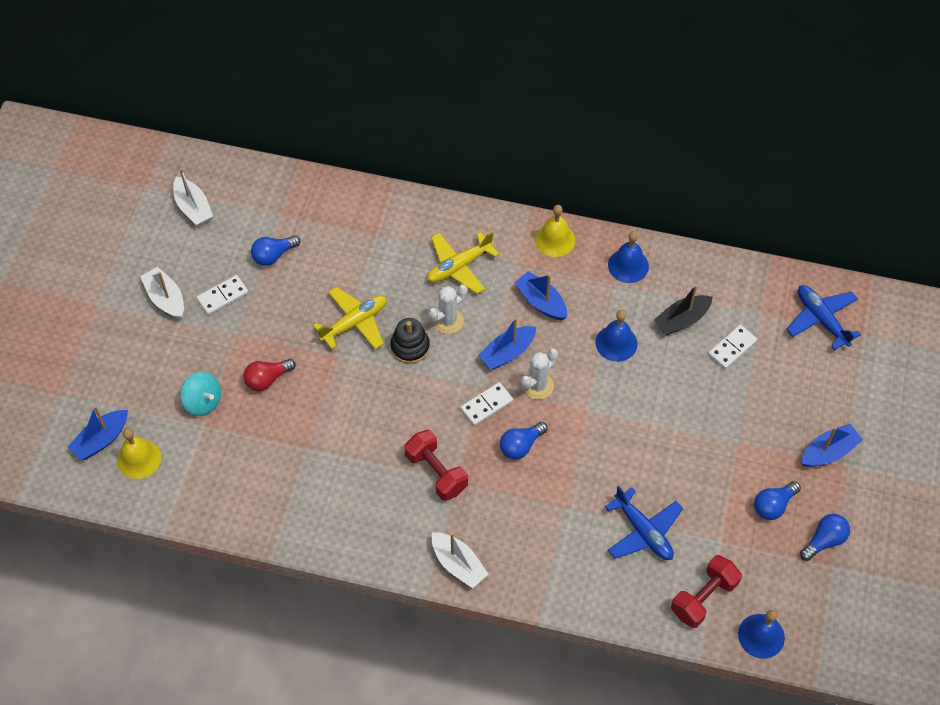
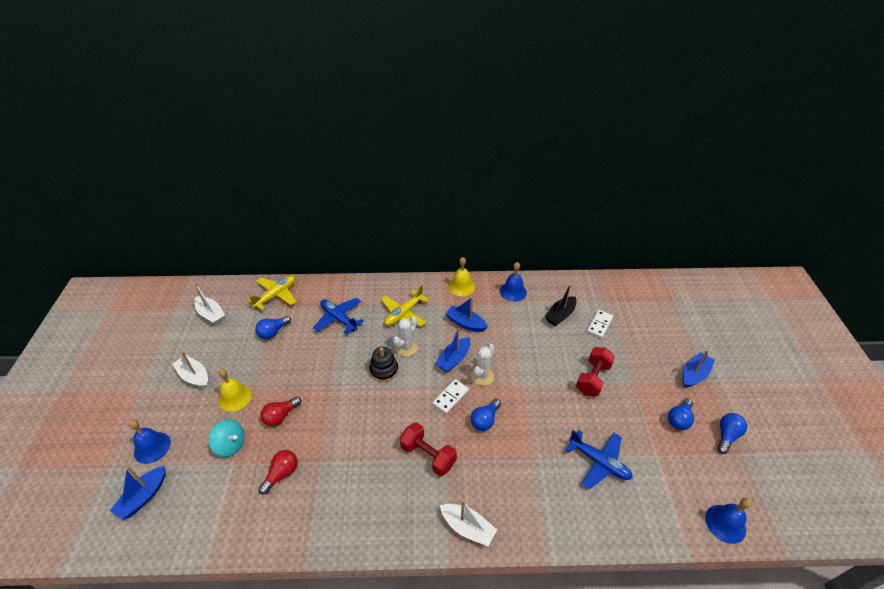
camera: 15 degrees left, 15 degrees down
(139, 459) = (178, 505): yellow bell -> yellow bell (235, 397)
(222, 296) = (238, 366): white domino -> none
(259, 452) = (282, 474): none -> red light bulb
(354, 323) = (340, 363): yellow plane -> yellow plane (276, 295)
(616, 343) = (524, 337): blue bell -> blue bell (152, 447)
(703, 598) = (667, 503): red dumbbell -> red dumbbell (593, 379)
(821, 319) = (644, 297): blue plane -> blue plane (339, 318)

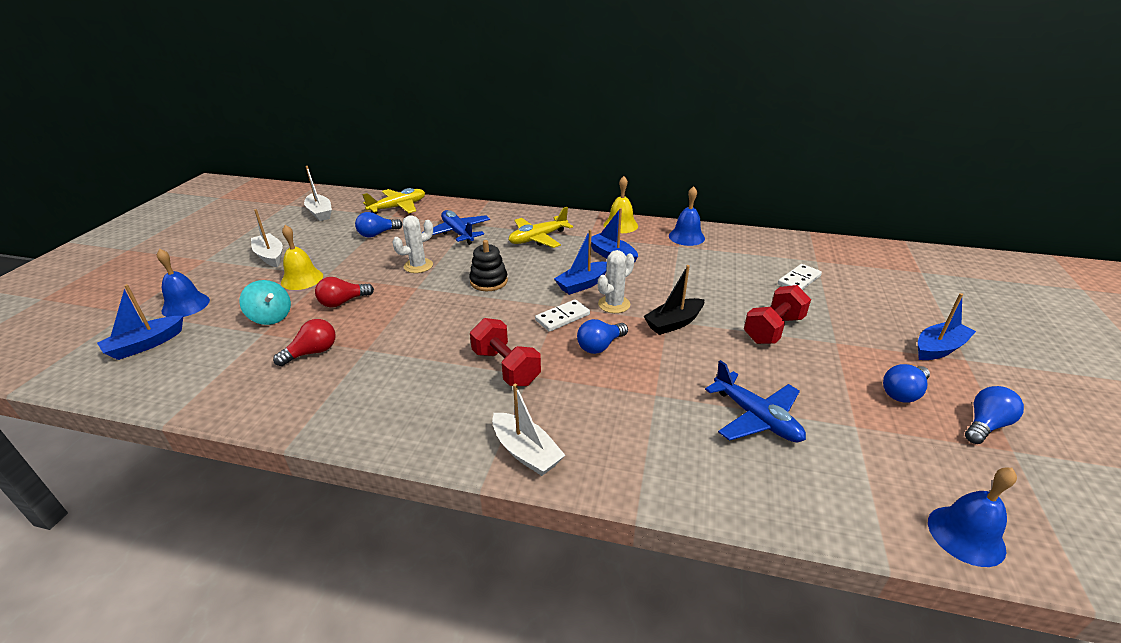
camera: 15 degrees right, 10 degrees down
(406, 348) = (526, 266): white cactus -> white cactus (418, 266)
(560, 315) = (744, 264): black boat -> black boat (674, 323)

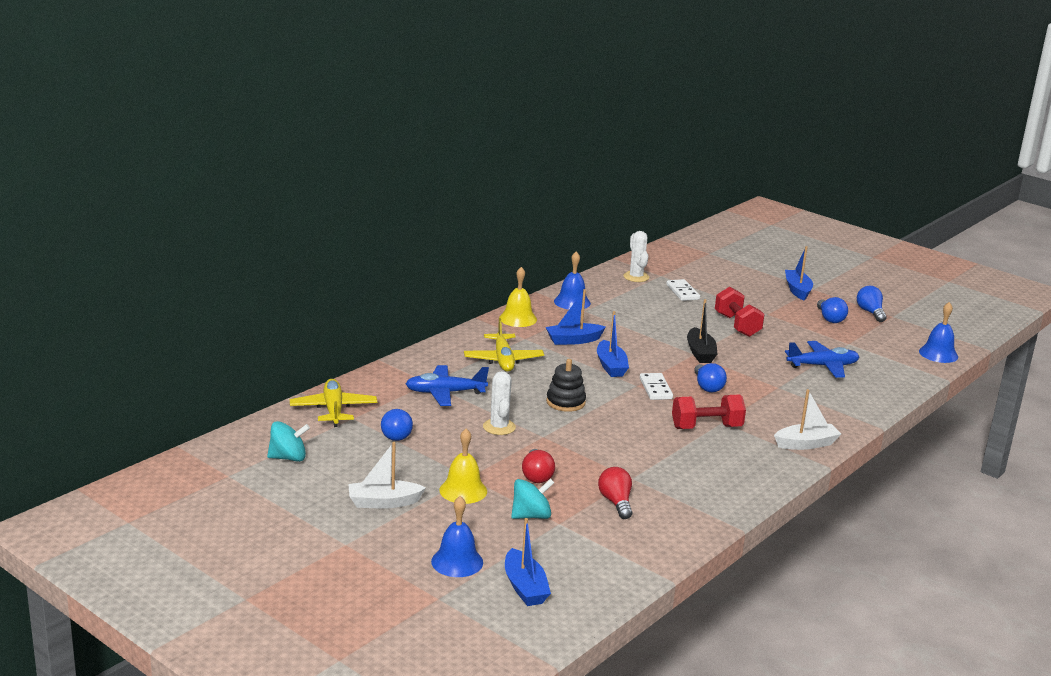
camera: 65 degrees left, 10 degrees down
(320, 213) = (288, 458): white boat -> turquoise spinning top
(614, 304) = (654, 364): white cactus -> white cactus (636, 277)

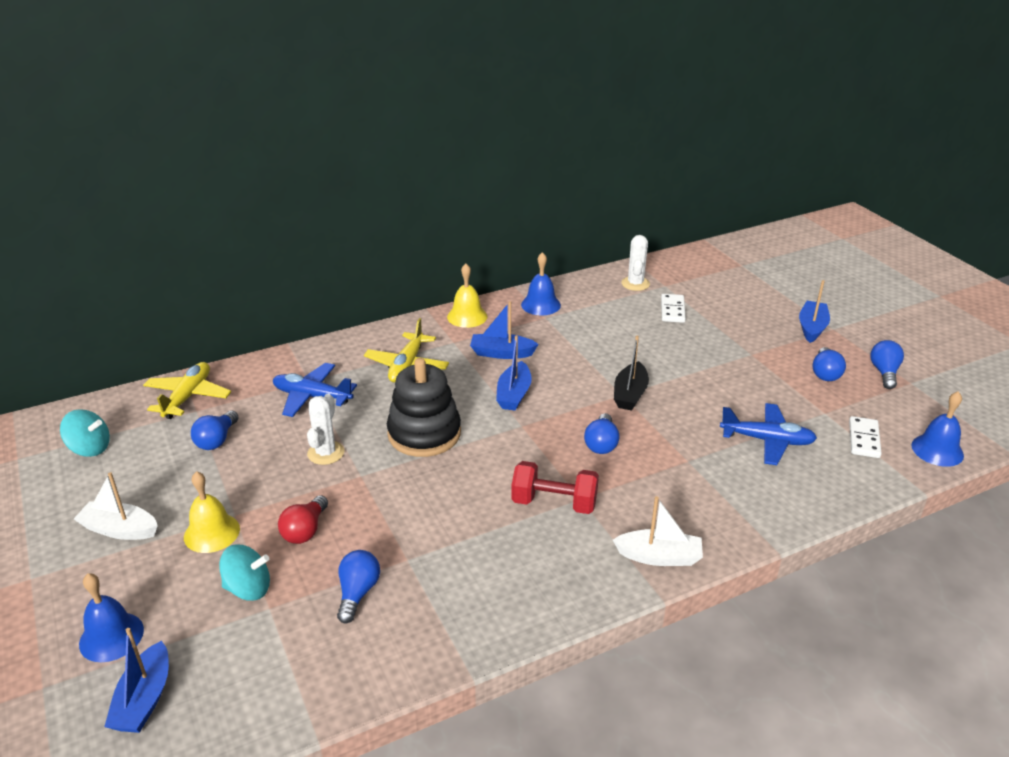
camera: 25 degrees right, 10 degrees up
(565, 402) = (424, 434): black stacking toy -> black stacking toy, size x1.65
(616, 502) = (357, 593): red light bulb -> blue light bulb
(656, 388) = (539, 434): white domino -> white domino (864, 439)
(737, 325) = (702, 364): red dumbbell -> none

